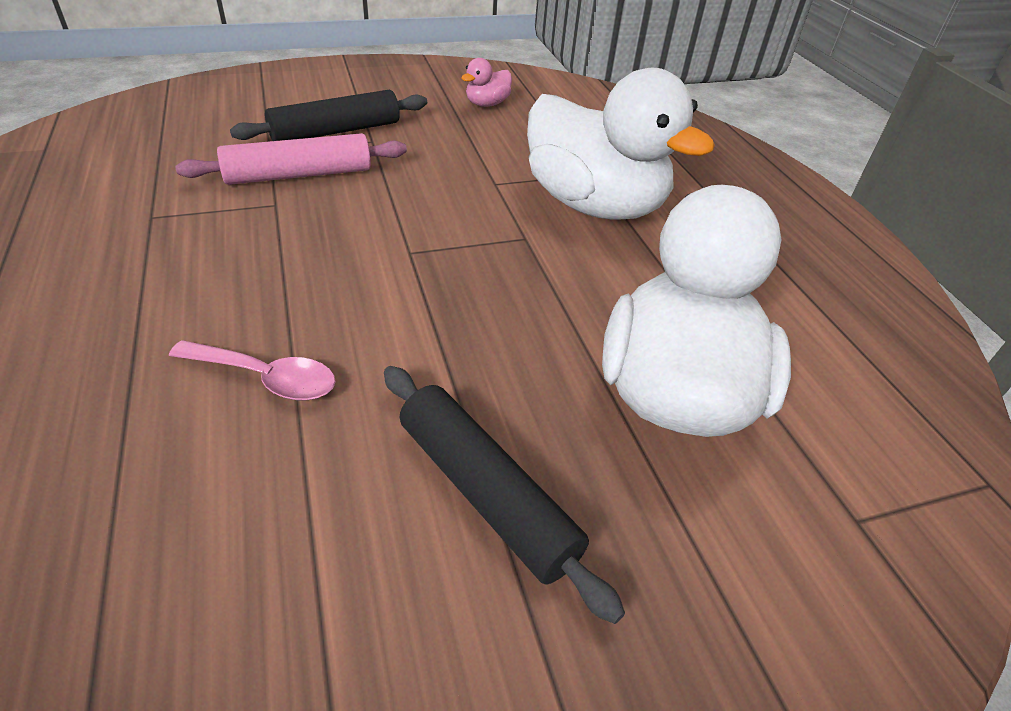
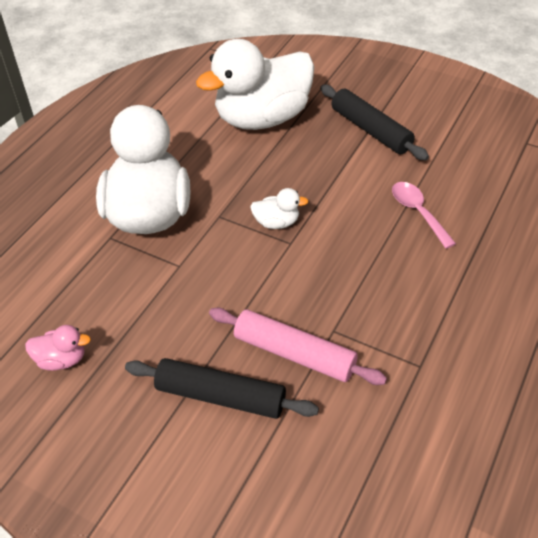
camera: 130 degrees left, 5 degrees up
(452, 263) = (276, 222): none -> white duck
(486, 493) = (370, 130): black rolling pin -> black rolling pin turned 45 degrees counterclockwise

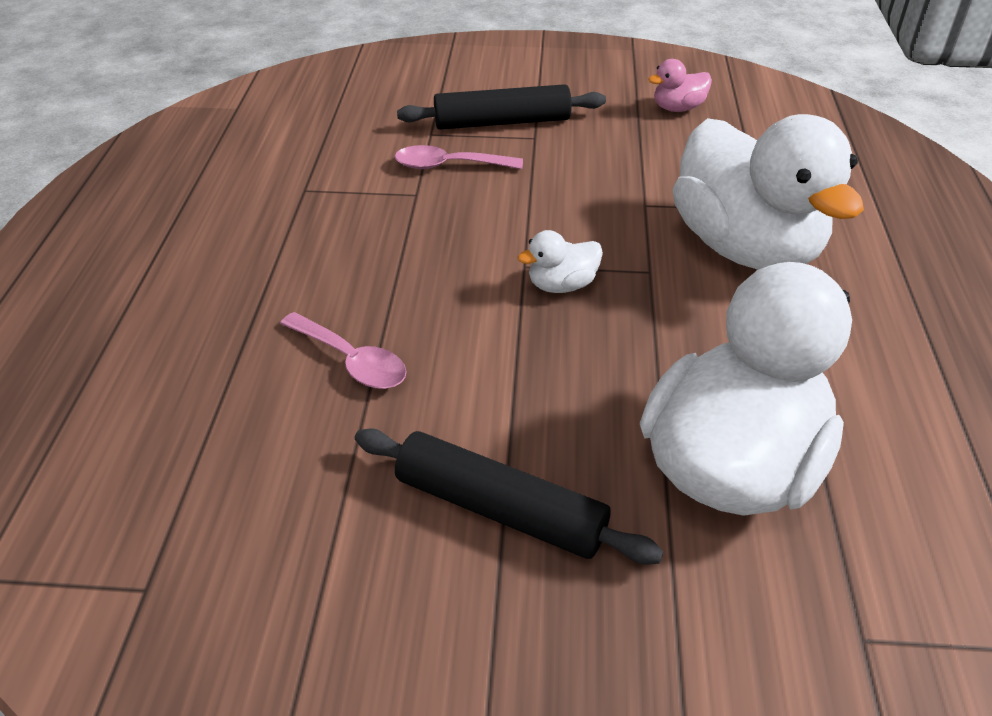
camera: 155 degrees right, 5 degrees down
(294, 354) = (449, 166): pink rolling pin -> pink spoon

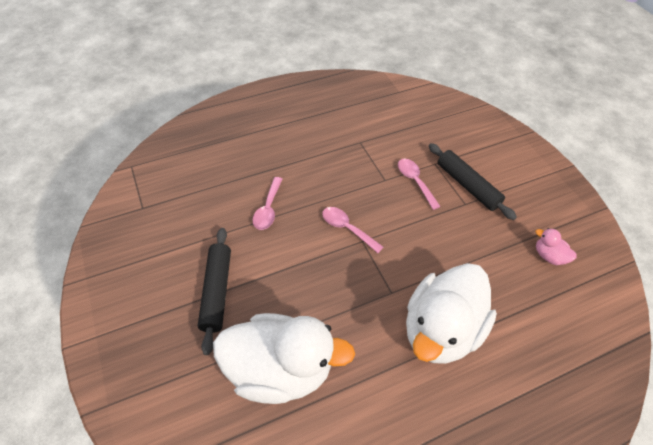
camera: 60 degrees right, 10 degrees up
(484, 273) = (347, 228): none -> pink spoon
(561, 285) = (358, 260): white duck -> none

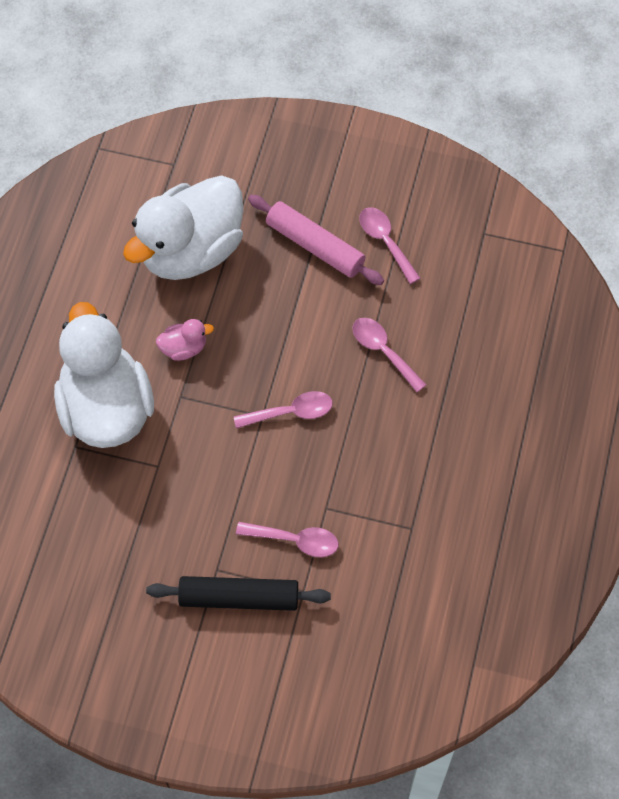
camera: 130 degrees right, 10 degrees up
(184, 254) = (385, 242): none -> pink spoon
(217, 291) = (315, 246): black rolling pin -> pink rolling pin
(549, 256) = (79, 593): pink duck -> pink duck (184, 348)

